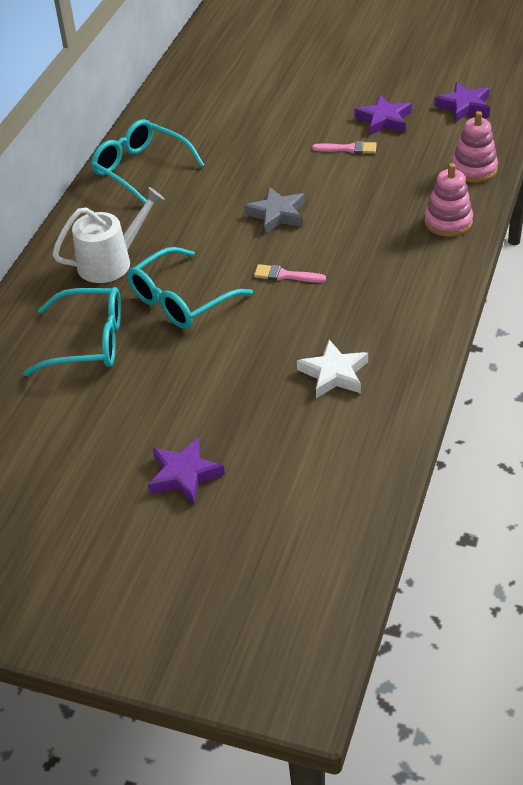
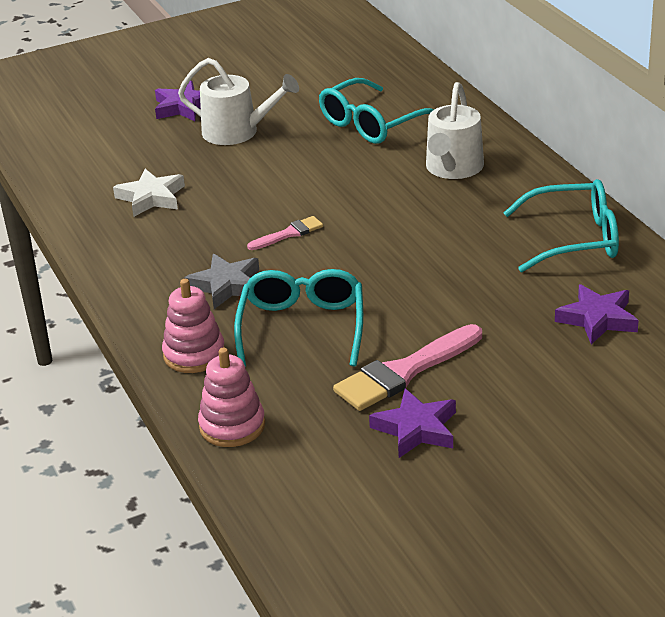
camera: 135 degrees right, 10 degrees down
(181, 300) = (348, 176): turquoise glasses -> turquoise glasses (302, 327)
(187, 406) = (237, 132): none -> white watering can
(277, 214) = (374, 273): grey star -> grey star (226, 286)
(348, 149) = (404, 372): pink brush -> pink brush, size x1.89
(464, 106) = (343, 505): purple star -> purple star (597, 319)

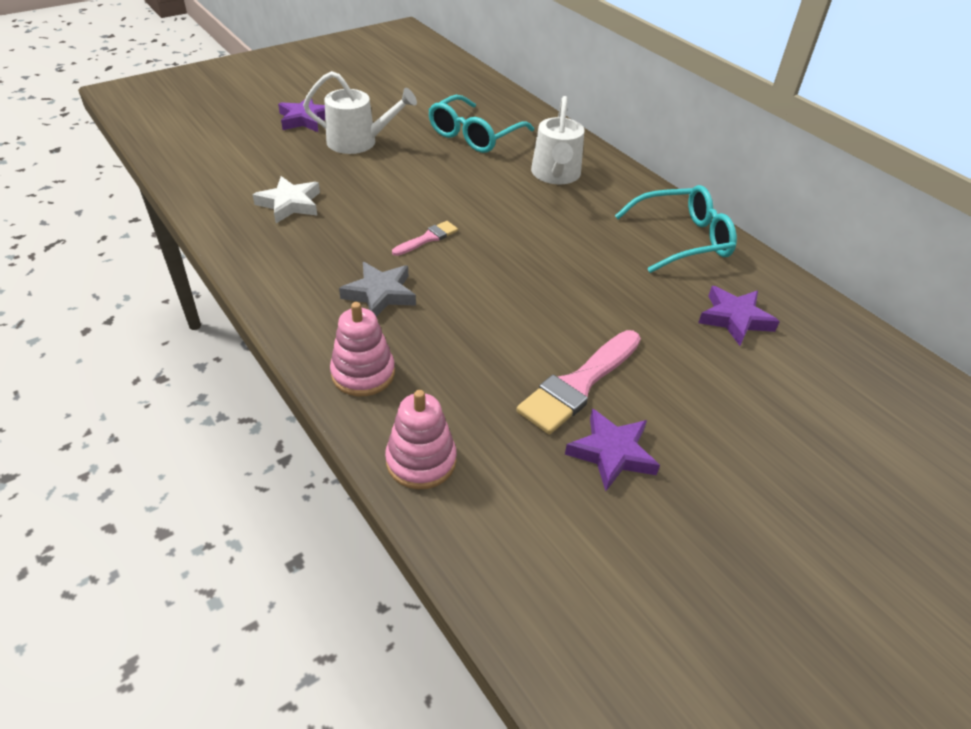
camera: 15 degrees left, 10 degrees up
(302, 327) = (465, 338): turquoise glasses -> none

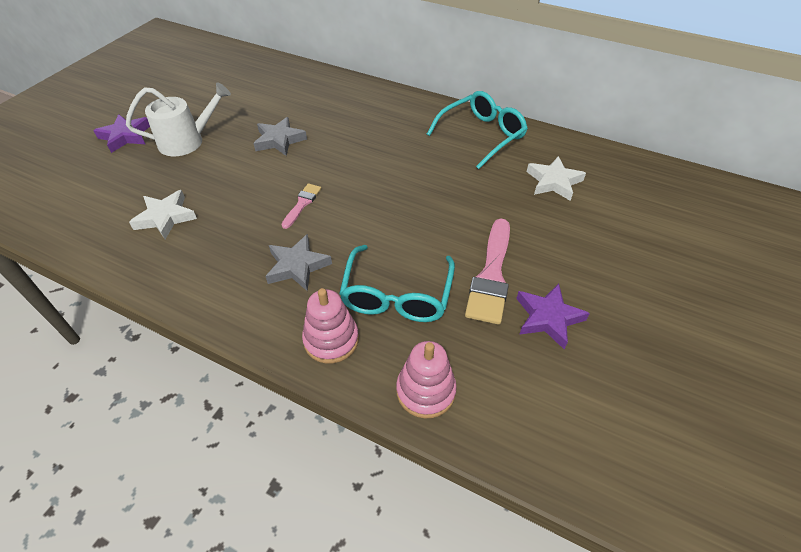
camera: 25 degrees left, 5 degrees up
(449, 170) = (279, 140): none -> grey star
(474, 135) = (278, 104): turquoise glasses -> turquoise glasses (397, 295)
(556, 175) = (362, 116): white watering can -> none
(734, 319) = (553, 182): purple star -> white star

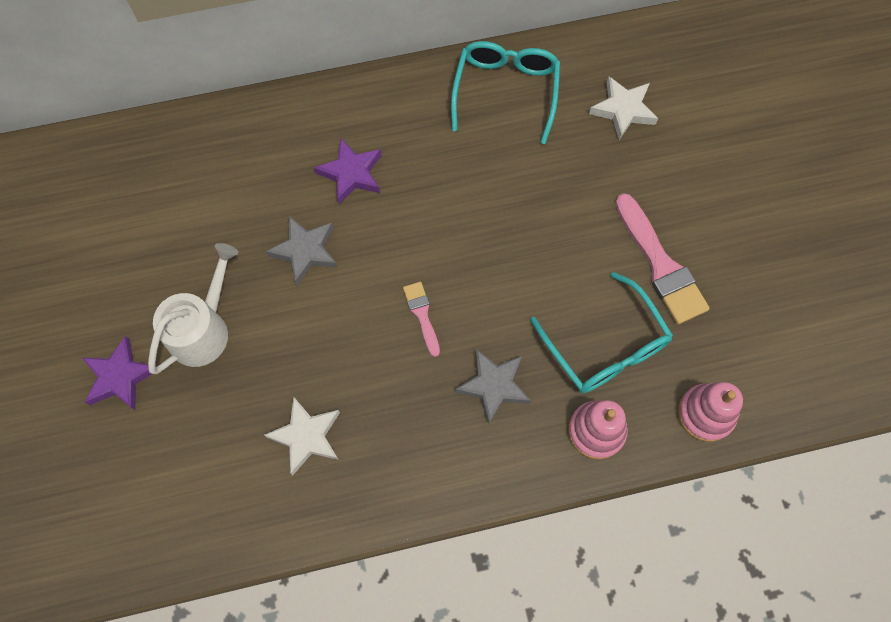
camera: 40 degrees left, 20 degrees up
(548, 318) = (736, 273): purple star -> purple star (351, 173)

